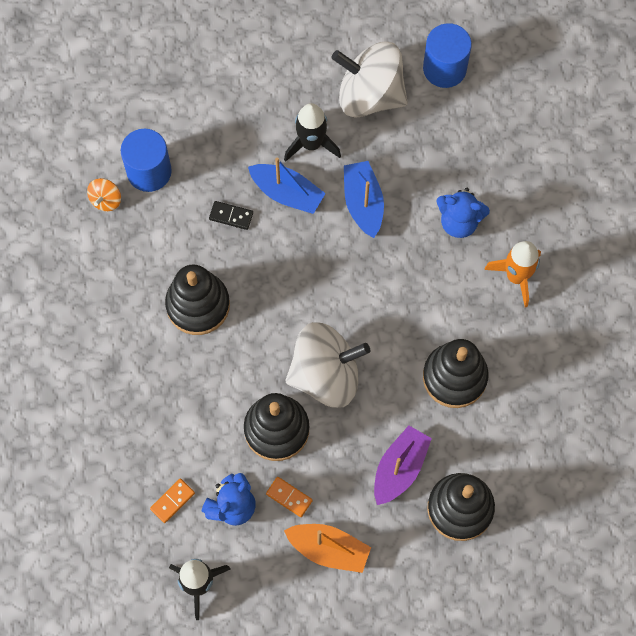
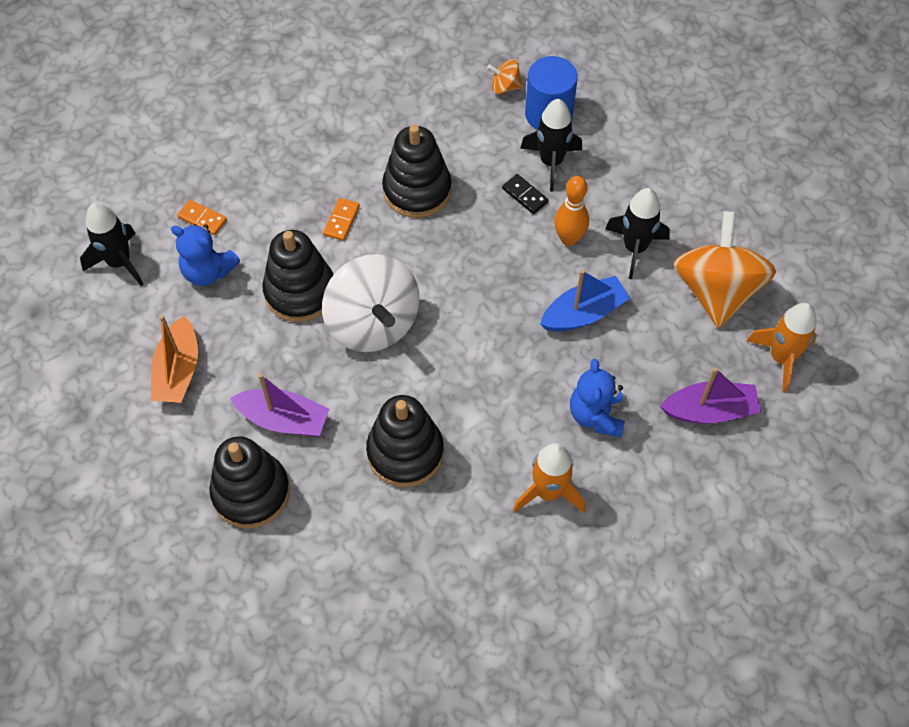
camera: 75 degrees right, 10 degrees down
(202, 184) = (551, 162): none -> black rocket
(231, 216) = (525, 195): black domino -> black domino turned 45 degrees counterclockwise
(287, 193) = (569, 239): blue boat -> orange bowling pin
(289, 497) = (228, 320): orange domino -> orange domino (341, 220)
(370, 94) = (716, 290): white spinning top -> orange spinning top
(444, 68) = (781, 358): blue cylinder -> orange rocket
(476, 136) = (709, 410): none -> purple boat

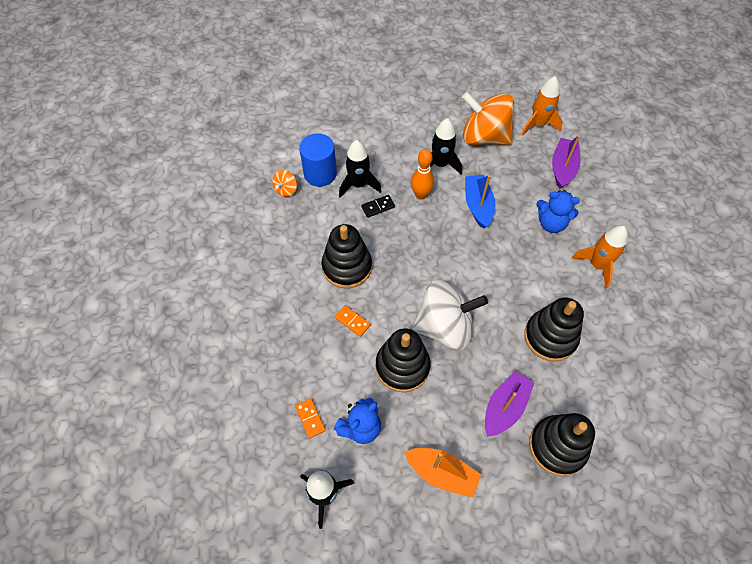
camera: 70 degrees left, 0 degrees up
(202, 218) = (310, 418): orange domino -> orange domino turned 75 degrees counterclockwise

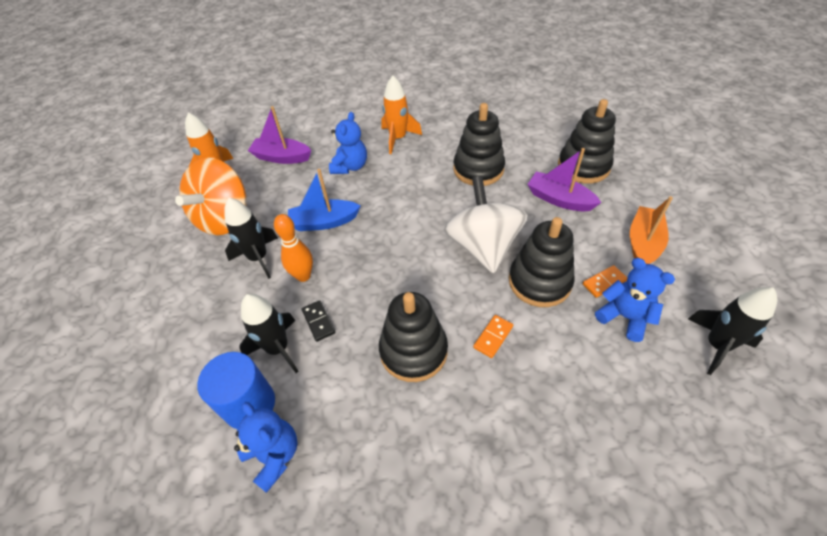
camera: 90 degrees left, 10 degrees down
(286, 189) = (274, 455): orange spinning top -> blue teddy bear
(310, 418) = (635, 372): orange domino -> orange domino (604, 282)

